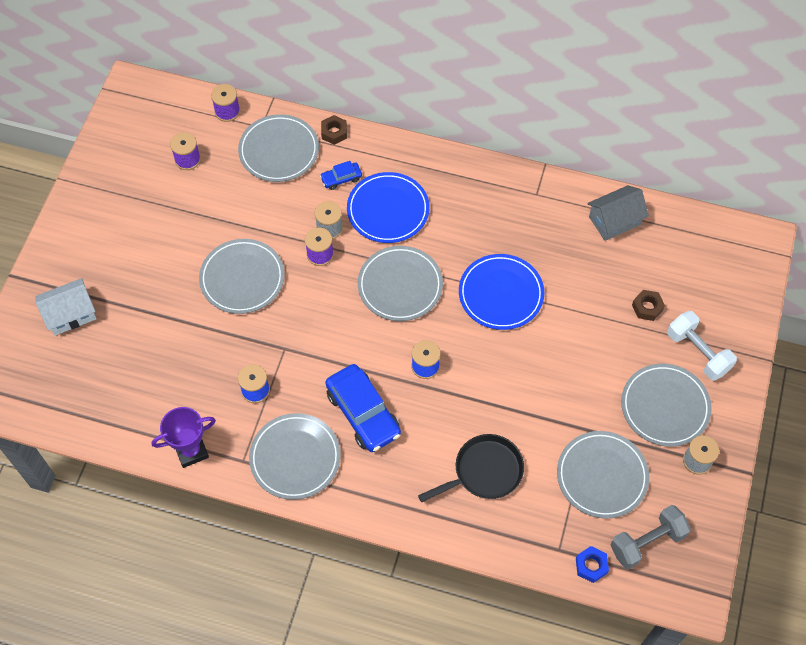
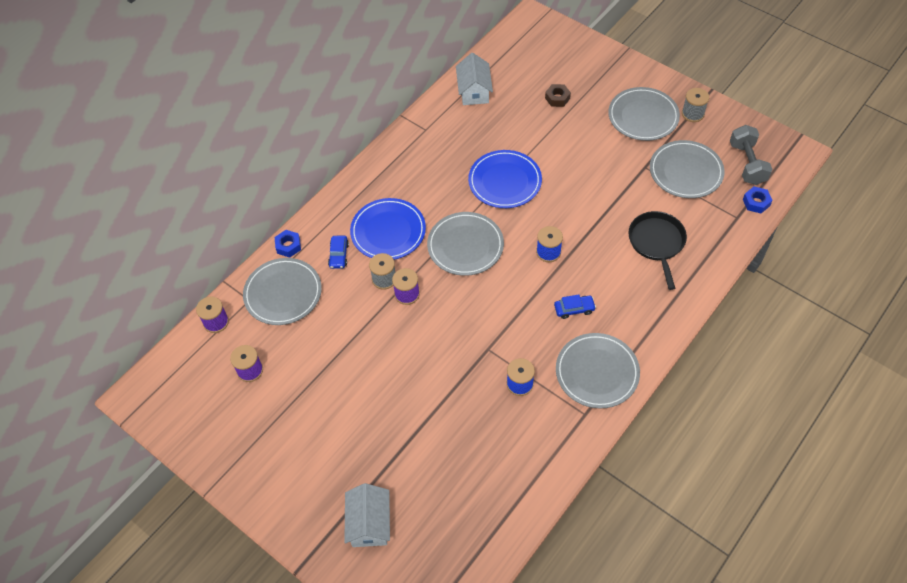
camera: 65 degrees left, 5 degrees down
(191, 451) = (560, 454): purple trophy -> none
(242, 278) = (401, 361): grey plate -> none
(334, 132) = (288, 246): brown nut -> blue nut
(363, 413) = (574, 309): blue car -> blue car, size x0.48
(614, 221) = (474, 91): grey house -> white house
(698, 352) = (607, 83): white dumbbell -> none

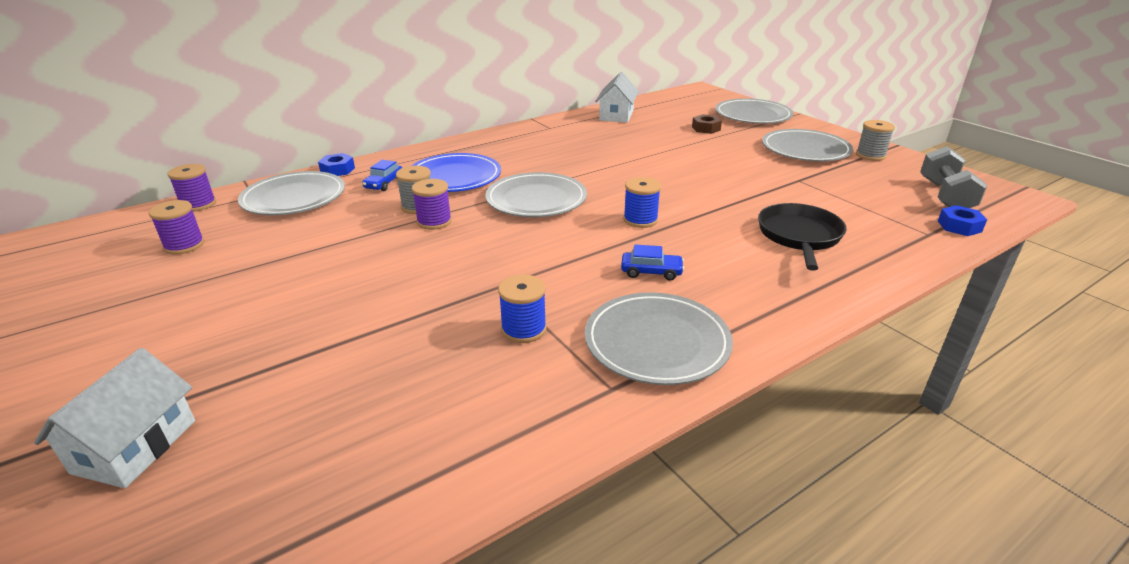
camera: 15 degrees right, 25 degrees down
(505, 181) = (615, 166): blue plate -> none
(686, 172) = (854, 190): grey plate -> grey plate (752, 115)

